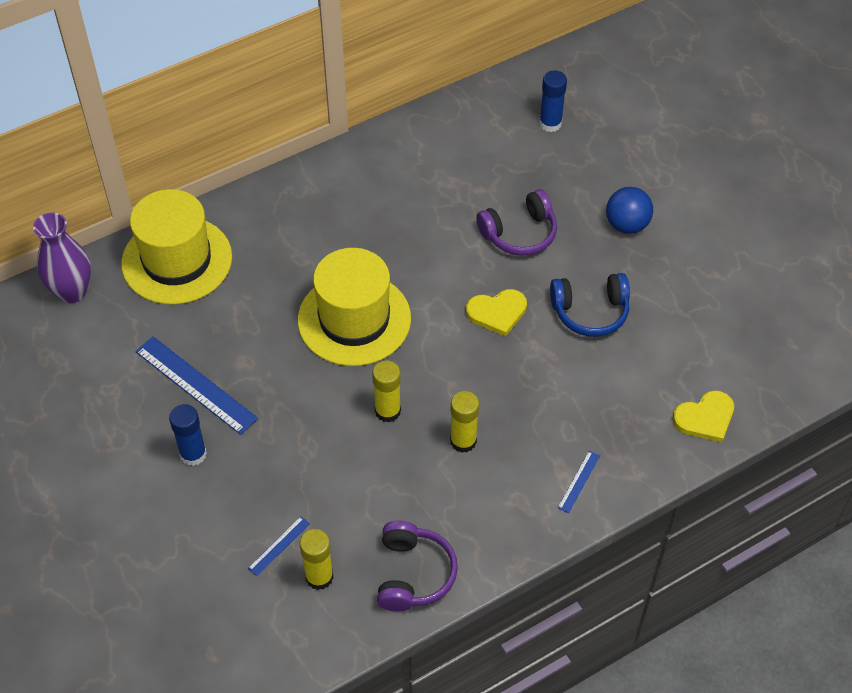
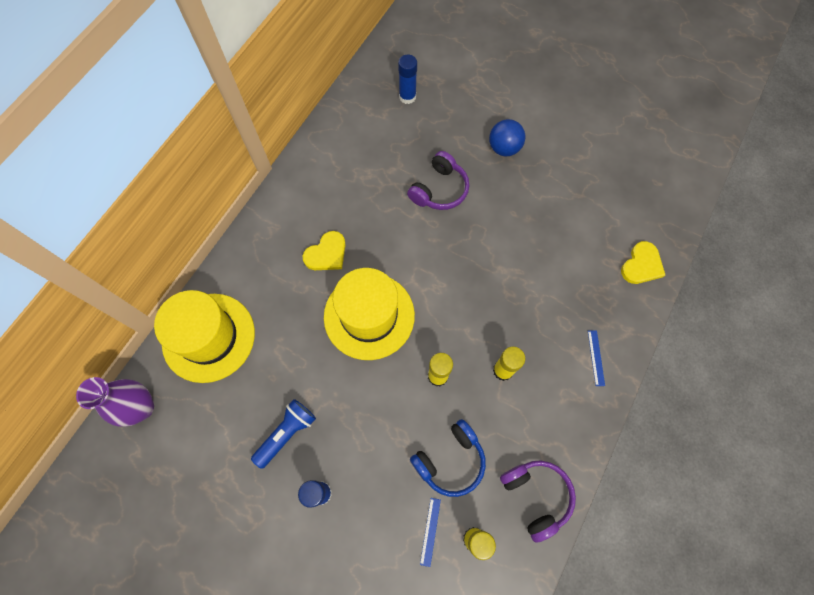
camera: 30 degrees left, 15 degrees up
(195, 385) = (287, 433): blue ruler -> blue flashlight
(497, 312) = (463, 258): yellow heart -> yellow heart (326, 254)
(590, 312) = (522, 225): blue headphones -> blue headphones (450, 460)

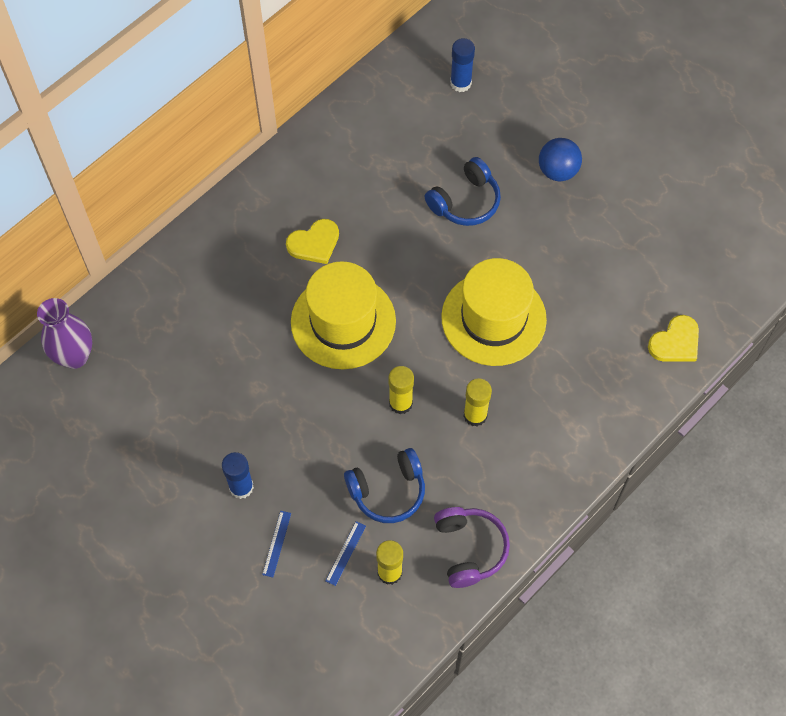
camera: 15 degrees right, 5 degrees down
(208, 337) = (161, 301): yellow hat -> yellow hat (493, 318)
(287, 433) = (221, 420): blue flashlight -> none
(439, 190) = (465, 201): purple headphones -> blue headphones
(596, 357) = (585, 428): blue ruler -> blue ruler (276, 543)

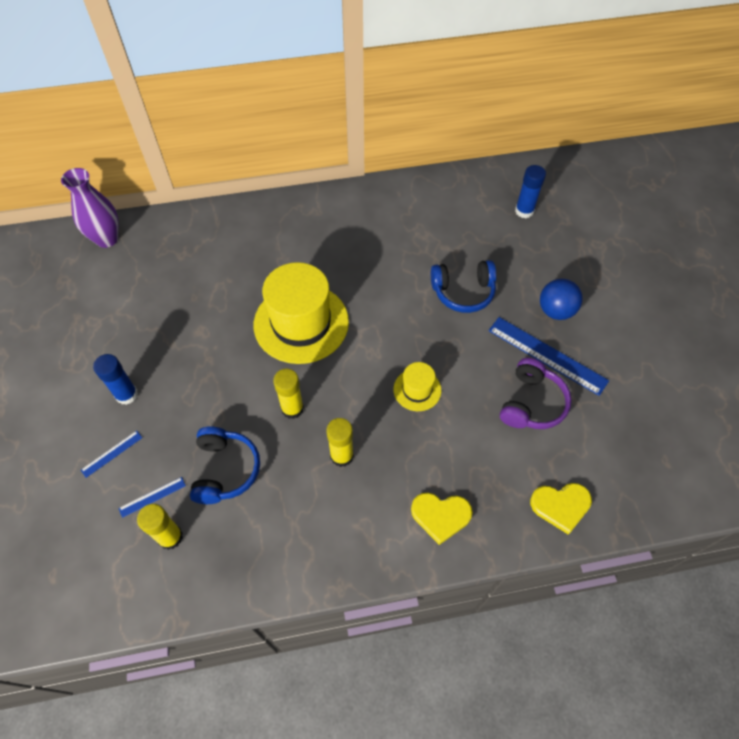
camera: 35 degrees right, 5 degrees down
(314, 243) = (327, 258): yellow heart -> yellow heart (440, 516)
(388, 491) = (225, 470): blue headphones -> blue headphones turned 105 degrees counterclockwise
(469, 549) = (247, 563): purple headphones -> purple headphones (532, 403)
(493, 318) = (417, 390): yellow hat -> yellow hat, size x0.48
(579, 218) = (547, 355): none -> blue ruler

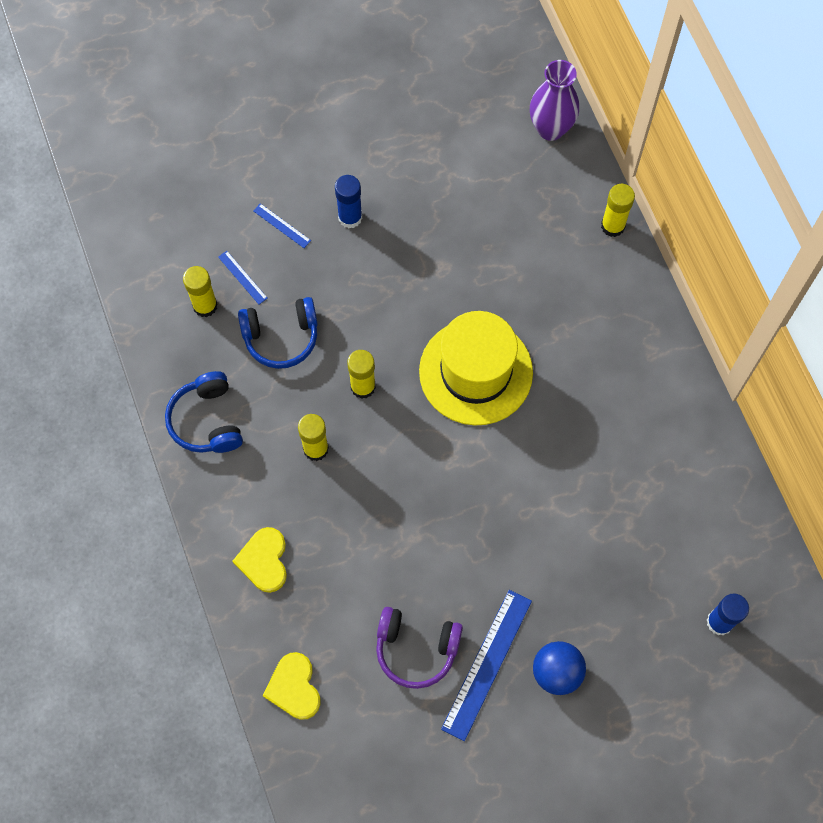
camera: 80 degrees right, 10 degrees up
(206, 215) = (613, 226): none -> yellow glue stick
(417, 390) = (410, 516): yellow hat -> none
(463, 292) = (561, 553): blue headphones -> blue headphones (207, 421)

